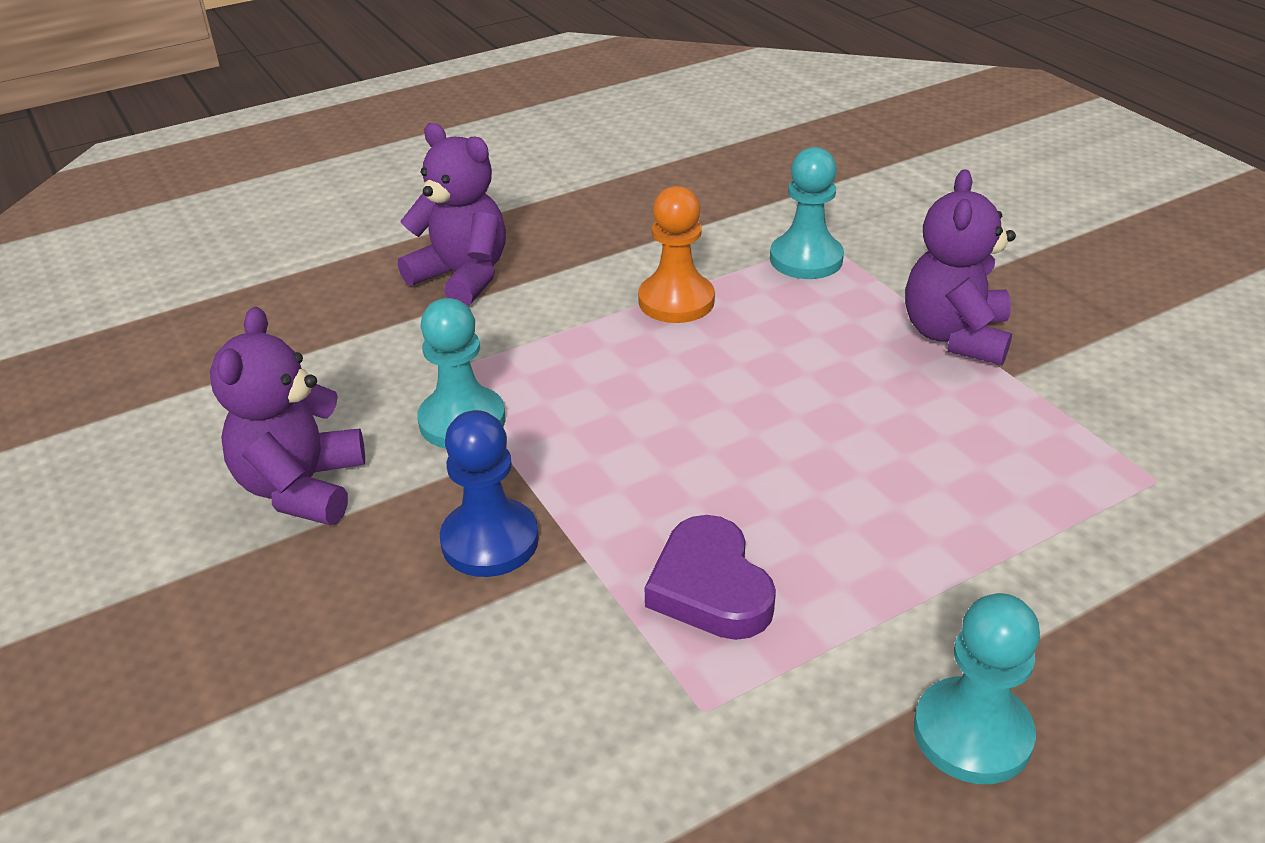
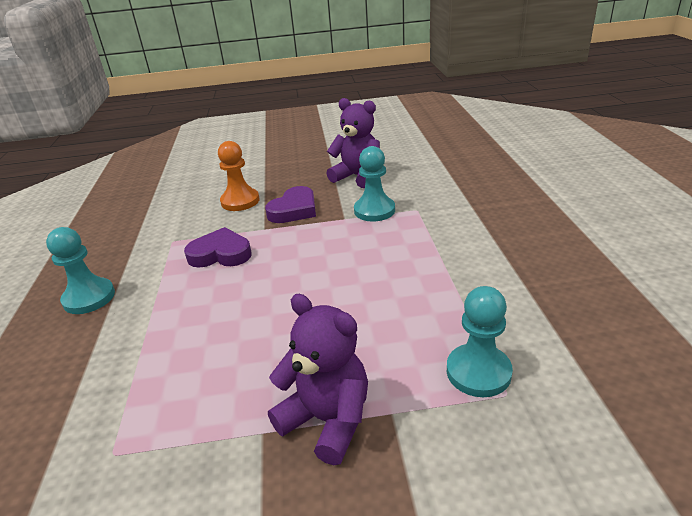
camera: 115 degrees right, 5 degrees down
(462, 277) = (507, 221): purple teddy bear -> none
(490, 541) = (294, 210): blue pawn -> purple heart
(676, 301) = (446, 292): orange pawn -> orange pawn (240, 201)

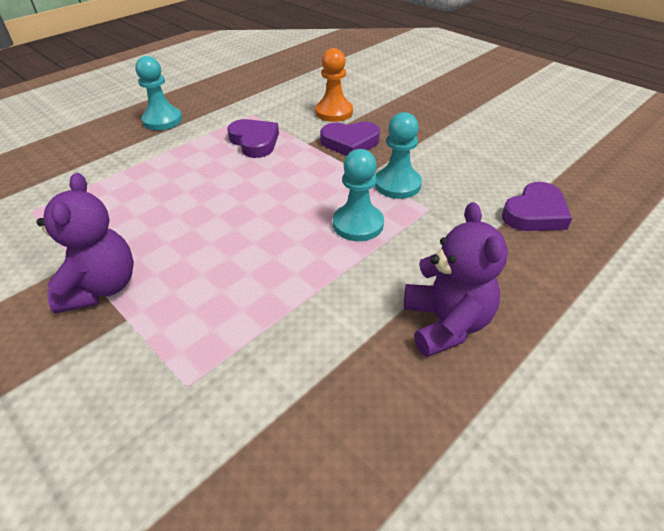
camera: 50 degrees right, 10 degrees up
(357, 177) = (446, 148): purple teddy bear -> purple teddy bear (446, 323)
(464, 177) = (535, 213): none -> purple heart
(478, 372) = (205, 353): turquoise pawn -> turquoise pawn (358, 224)

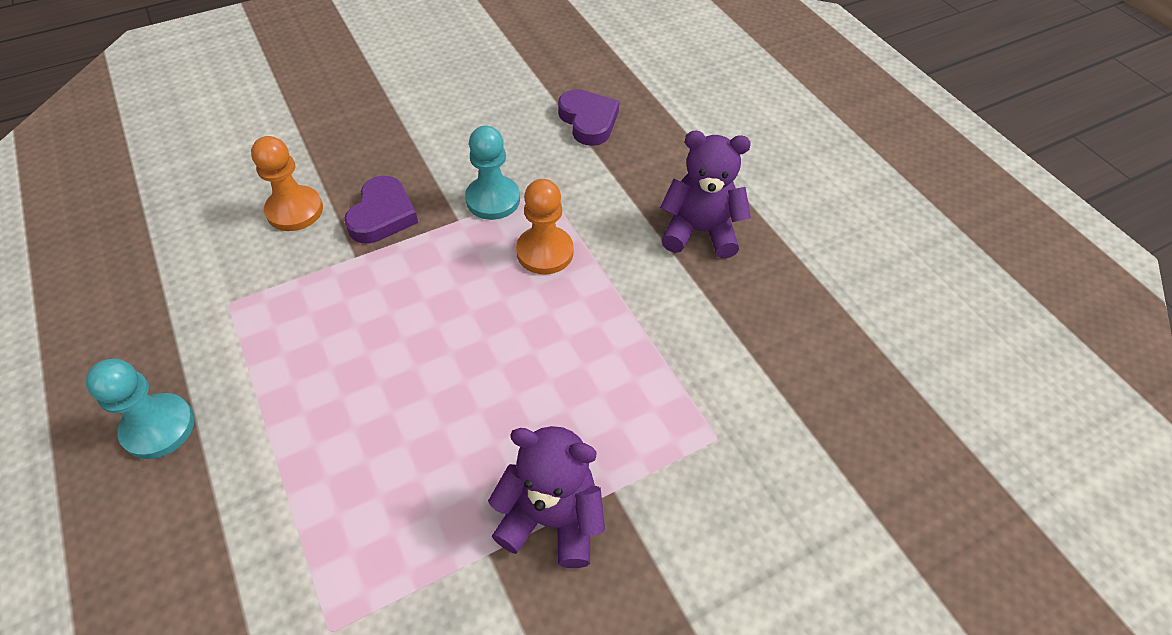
camera: 75 degrees left, 10 degrees up
(254, 142) = (314, 313): purple heart -> none
(358, 224) = (545, 252): turquoise pawn -> orange pawn

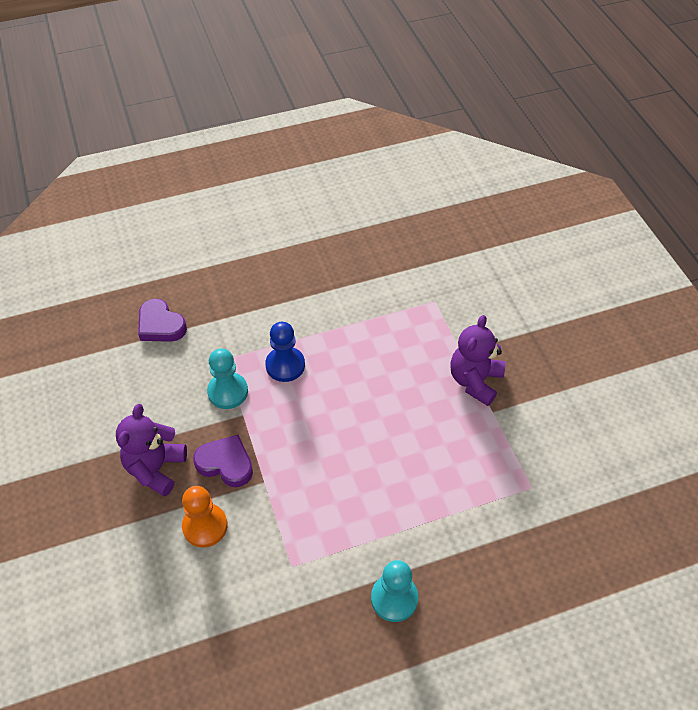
camera: 80 degrees left, 0 degrees up
(545, 252) = (285, 365): orange pawn -> blue pawn
(588, 121) = (160, 325): purple heart -> purple heart turned 120 degrees counterclockwise
(699, 231) = (286, 281): purple teddy bear -> purple teddy bear (156, 468)

